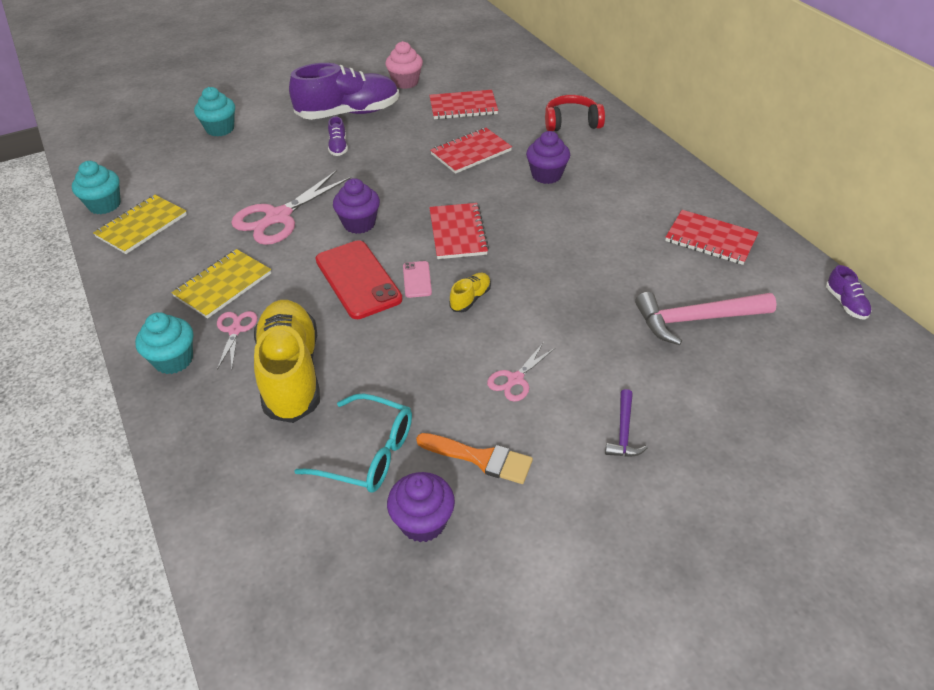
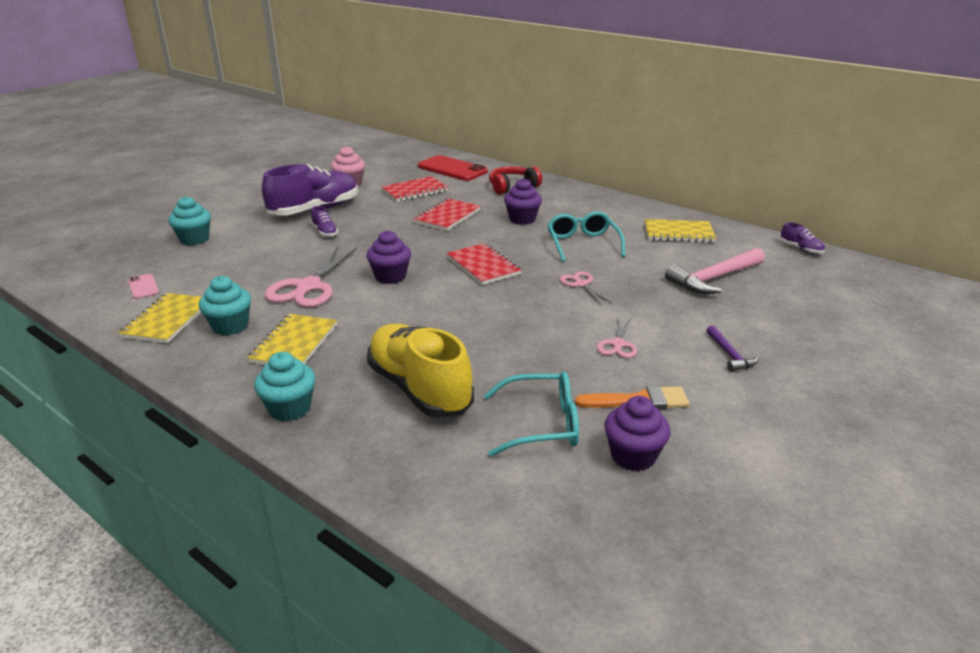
camera: 25 degrees left, 15 degrees down
(104, 205) = (110, 313): turquoise cupcake -> turquoise cupcake (230, 326)
(235, 330) = (336, 372): pink scissors -> pink scissors (581, 284)
(358, 280) = (423, 312): red phone -> red phone (452, 169)
(417, 279) = (476, 301): pink phone -> pink phone (143, 287)
(470, 299) = (533, 303): yellow shoe -> none
(585, 228) = (582, 244): none -> turquoise glasses
(710, 239) = (678, 233): red notebook -> yellow notebook

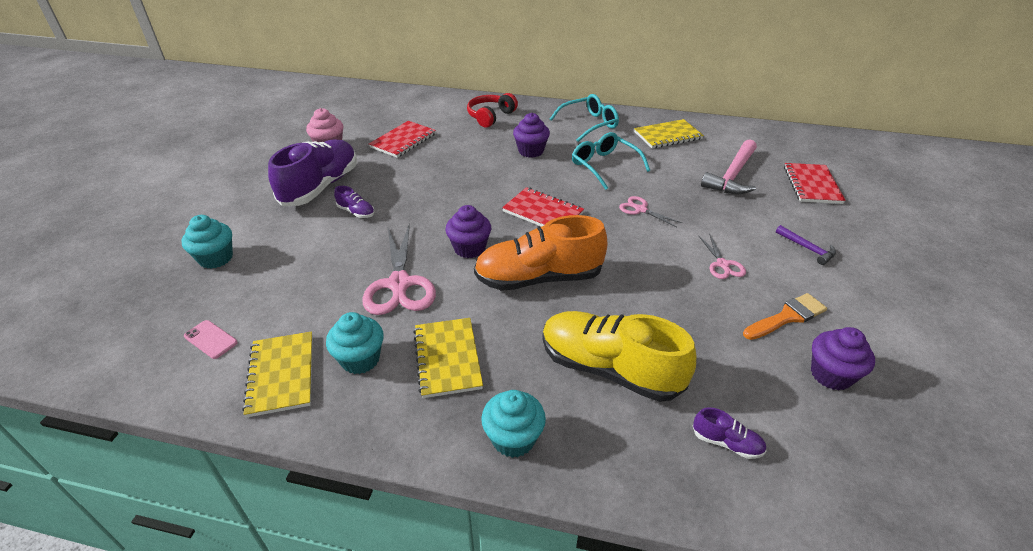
camera: 25 degrees left, 10 degrees up
(427, 311) = (538, 278): none -> orange shoe
(447, 216) = (461, 164): red notebook -> red notebook (812, 185)
(452, 169) = (417, 107): red phone -> none
(542, 424) = (740, 369): turquoise glasses -> turquoise glasses (589, 124)
(801, 249) = (765, 130): purple shoe -> purple shoe (726, 443)

